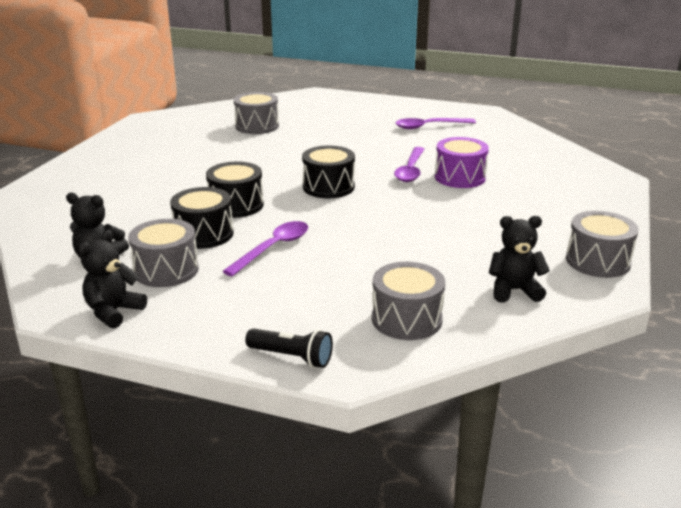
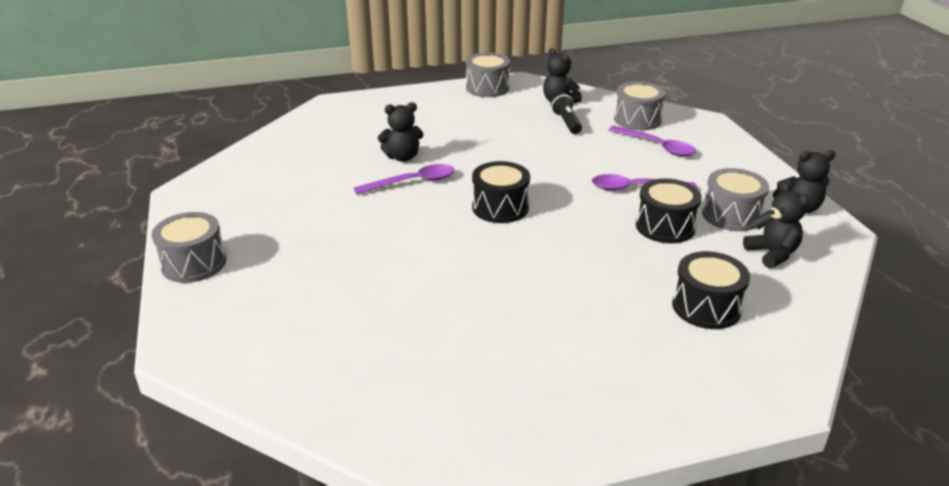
camera: 125 degrees left, 5 degrees up
(236, 205) = (599, 237): black drum -> black drum (706, 307)
(257, 126) = (381, 331): grey drum -> grey drum (194, 263)
(292, 357) = (723, 136): black flashlight -> black flashlight (566, 122)
(429, 126) = (270, 209): purple spoon -> purple spoon (657, 146)
(460, 177) = (402, 157): purple drum -> black teddy bear

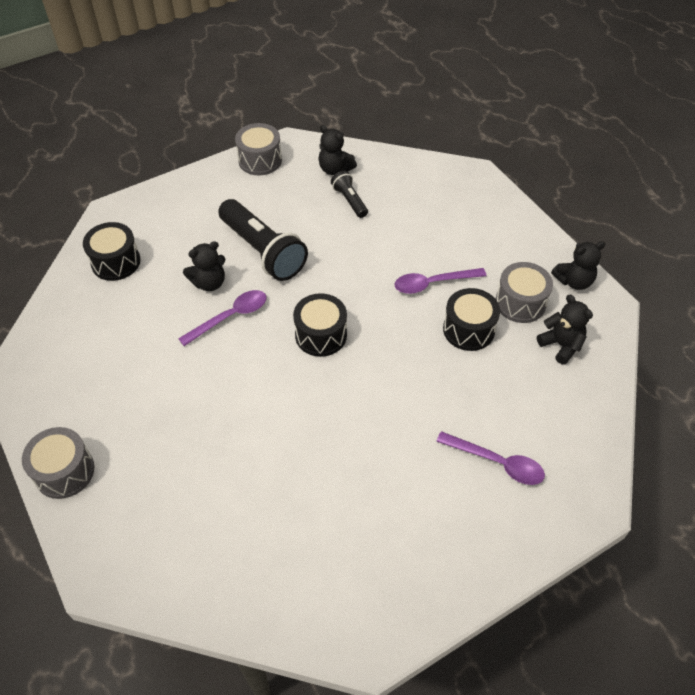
camera: 15 degrees left, 20 degrees up
(465, 144) = (263, 251): none -> black flashlight
(637, 119) = (414, 184): grey drum -> none
(657, 146) = (439, 220): purple spoon -> purple spoon (497, 462)
(706, 307) = (520, 421): black drum -> black drum (116, 262)

